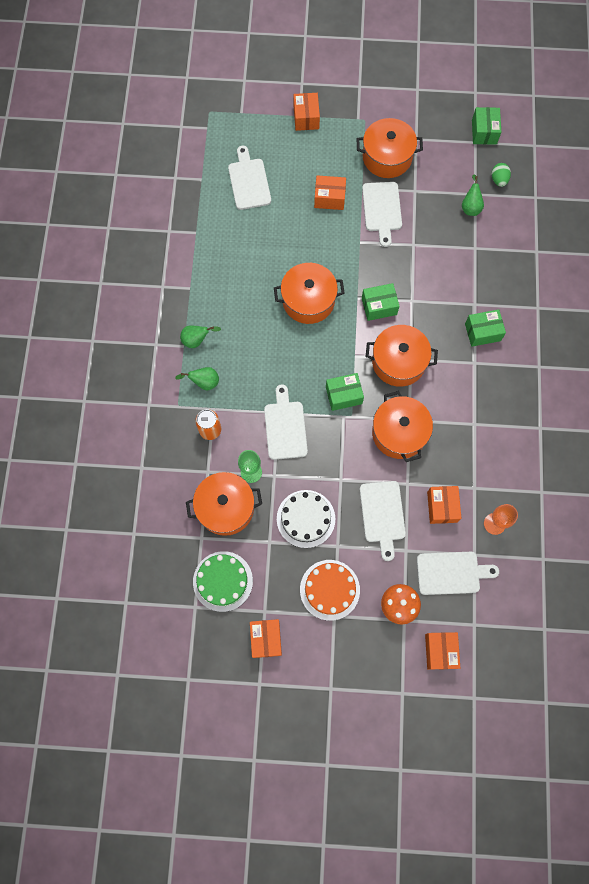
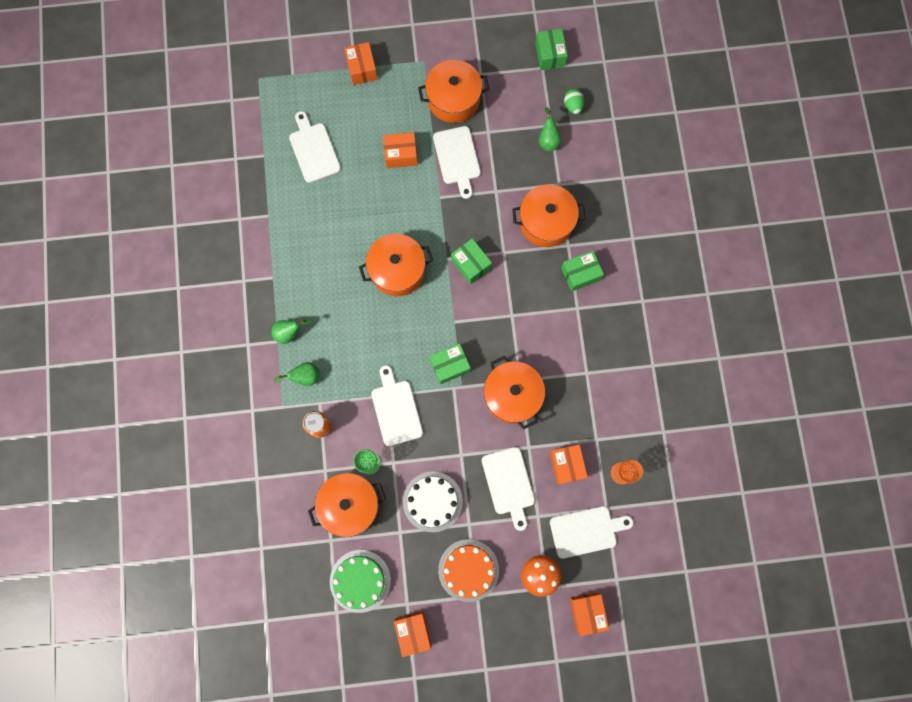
camera: 10 degrees left, 5 degrees up
(379, 306) = (471, 264): green box -> green box turned 75 degrees clockwise
(398, 362) = (500, 320): orange pot -> orange pot (546, 222)

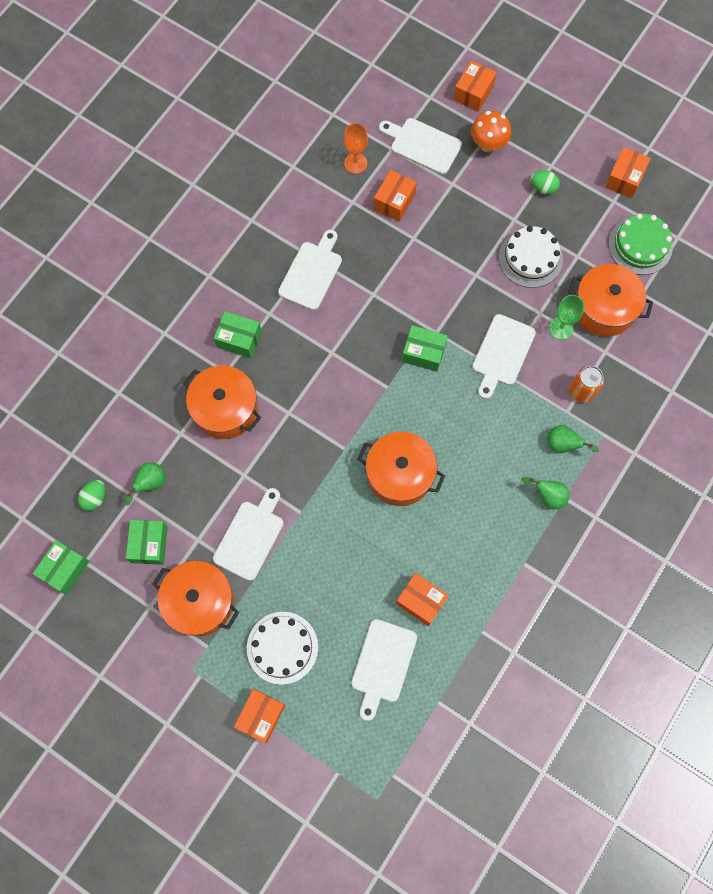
camera: 140 degrees left, 5 degrees down
(382, 113) = (282, 647): none -> white cake
(401, 154) = (301, 586): orange box -> orange box (421, 601)
(468, 570) = (543, 188): orange cake -> green egg
(471, 264) = (327, 425): green box -> green box (149, 544)
(509, 484) = (455, 223): white cutting board -> white cutting board (312, 273)
(512, 395) = (391, 287): orange pot -> none

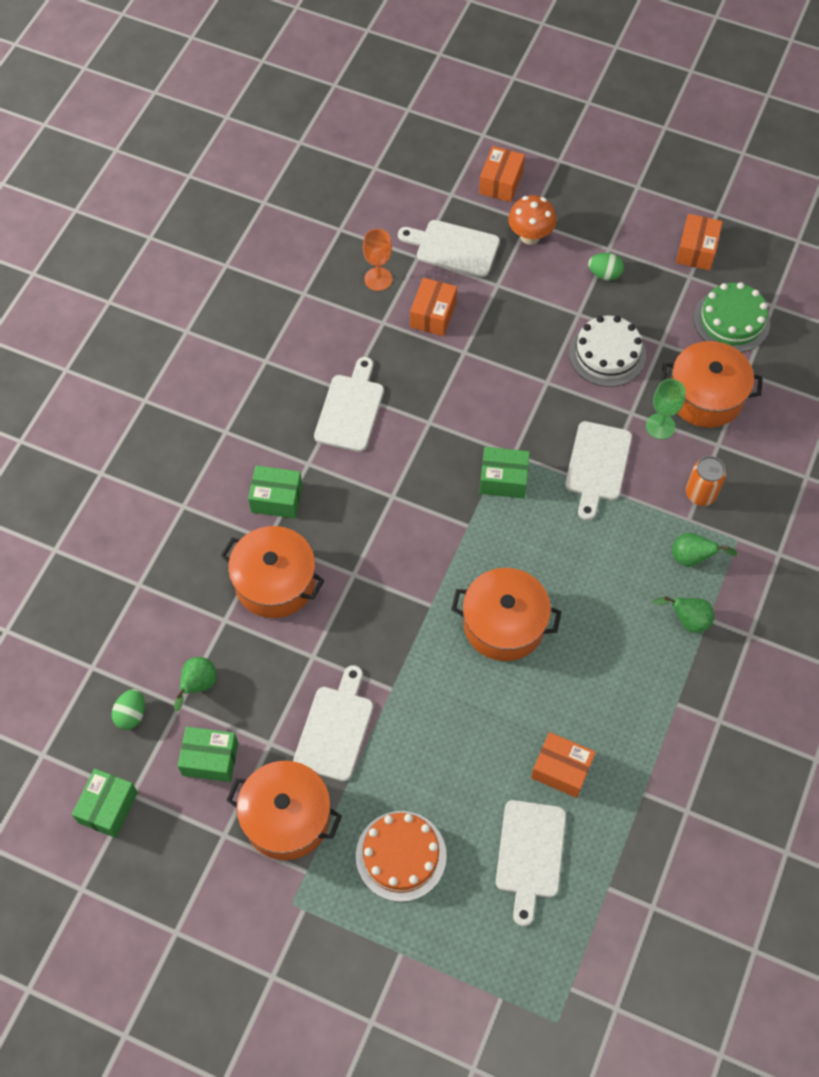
camera: 10 degrees left, 10 degrees down
(149, 544) = (210, 759): green box -> green box turned 75 degrees counterclockwise
(261, 716) = (390, 944): orange box -> none
(282, 647) = (401, 855): white cake -> orange cake

